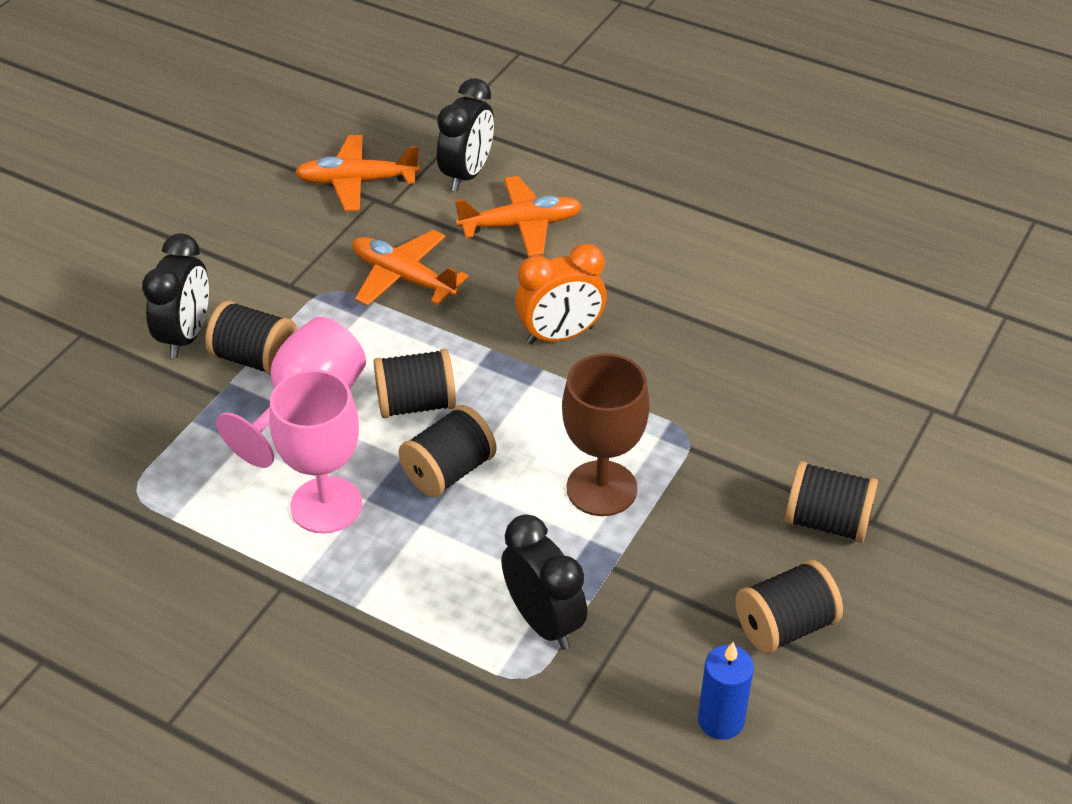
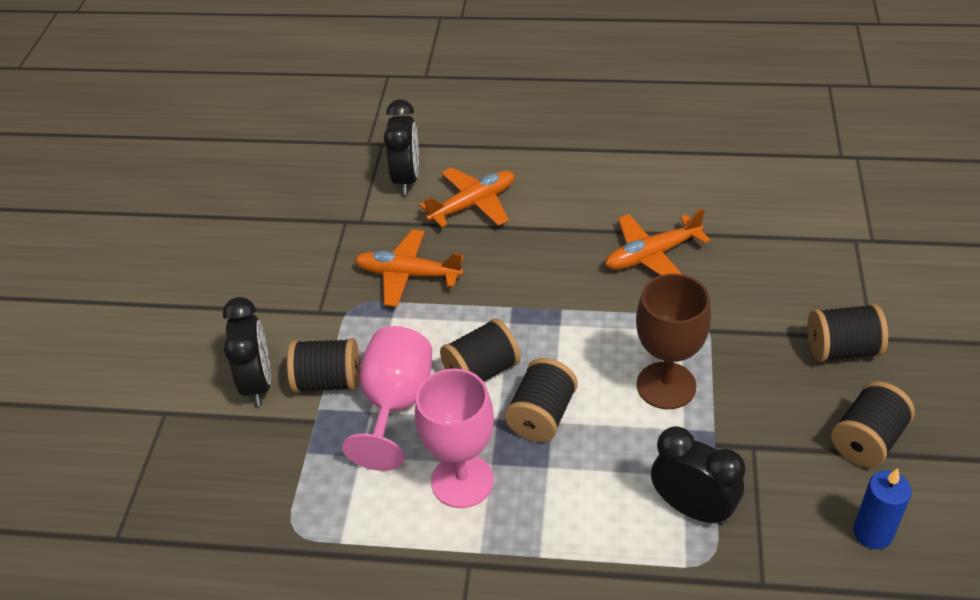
camera: 20 degrees left, 0 degrees up
(356, 182) = (322, 212): orange plane -> orange plane (652, 255)
(560, 335) = (557, 278): orange clock -> none

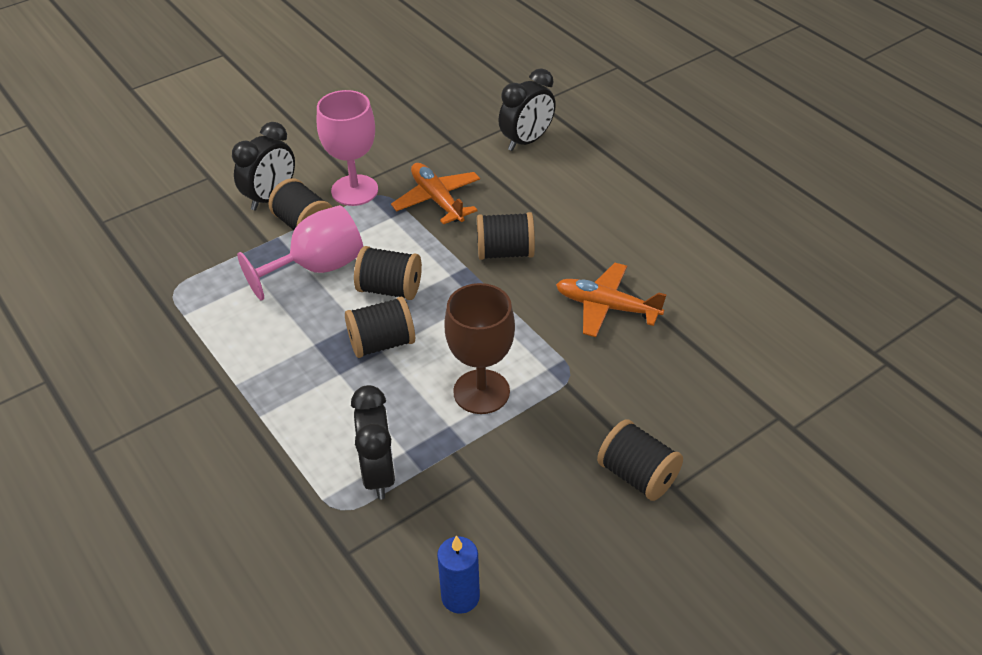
camera: 45 degrees right, 0 degrees up
(462, 481) = (285, 339): pink goblet -> pink goblet (354, 190)
(473, 204) = (542, 186): orange plane -> none
(867, 440) = (554, 543): black spool -> black spool (505, 252)

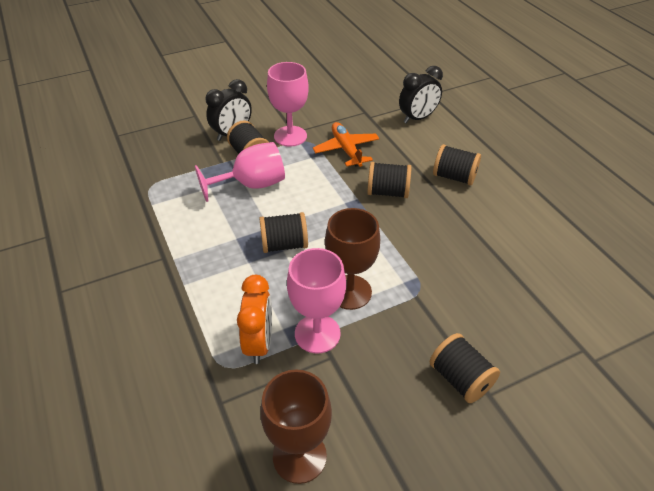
camera: 10 degrees right, 0 degrees up
(378, 473) = (259, 343): black clock -> orange clock
(389, 289) = (299, 207): black spool -> black spool (454, 177)
(450, 450) = (317, 333): none -> pink goblet
(460, 597) = (299, 456): blue candle -> brown goblet
(606, 307) = (456, 242): orange plane -> none

